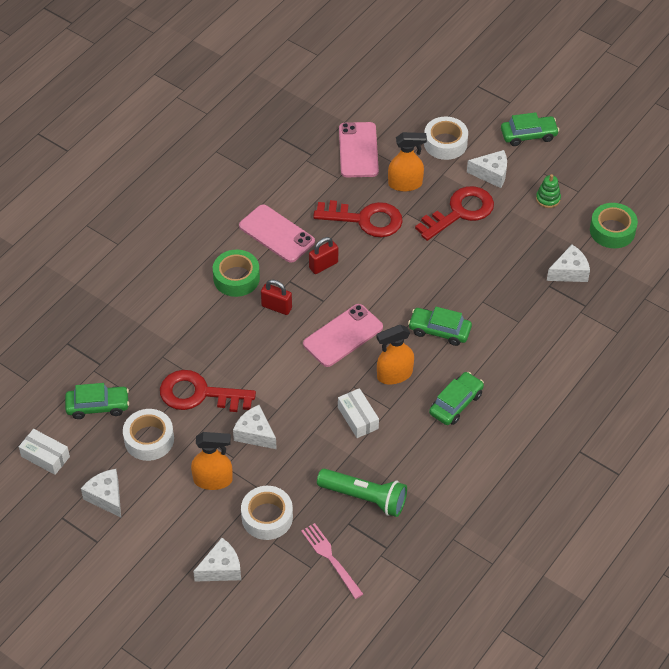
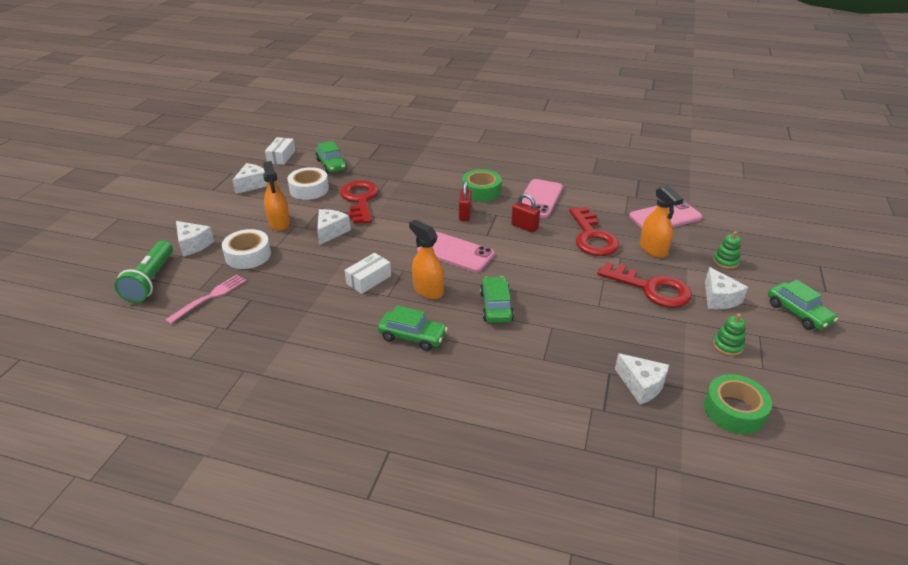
camera: 70 degrees right, 15 degrees down
(365, 498) = (280, 302): green flashlight -> green flashlight (150, 280)
(445, 143) = (725, 261): white tape -> green stacking toy

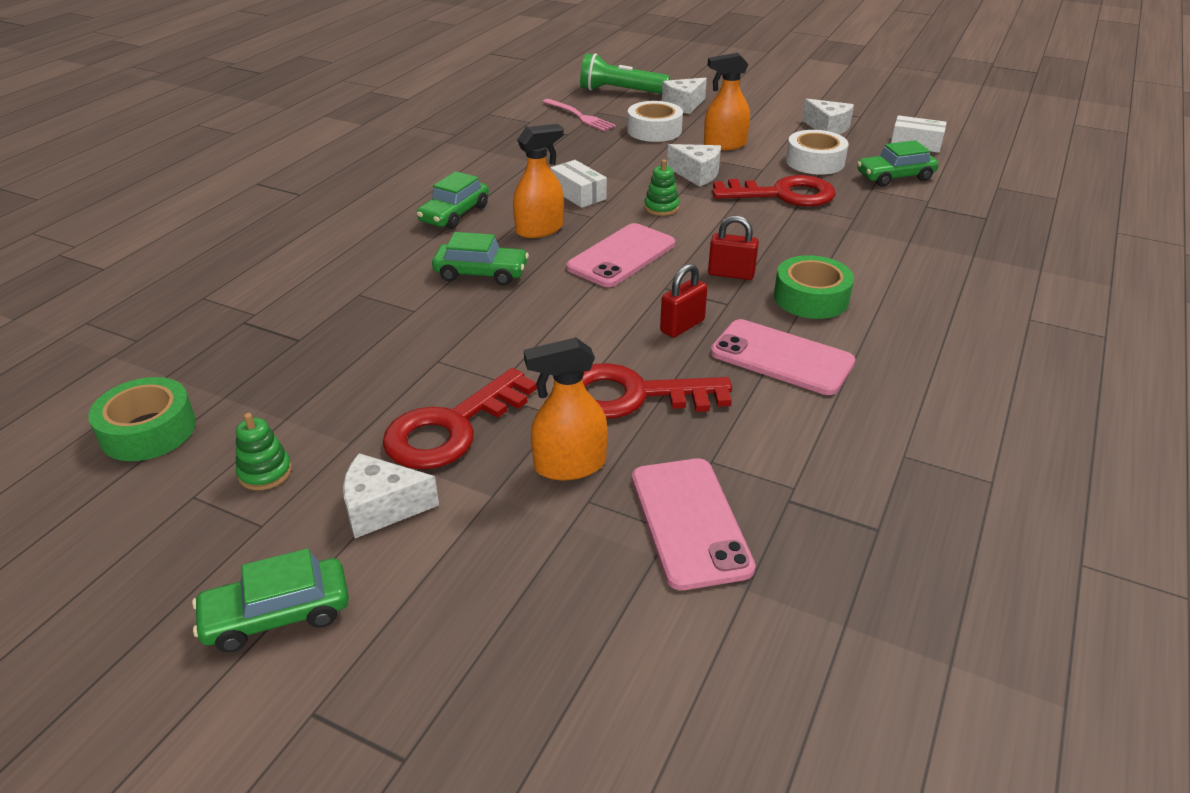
camera: 100 degrees right, 0 degrees up
(641, 385) = (257, 360): white cheese -> none
(725, 261) = (490, 565): green stacking toy -> green stacking toy (661, 207)

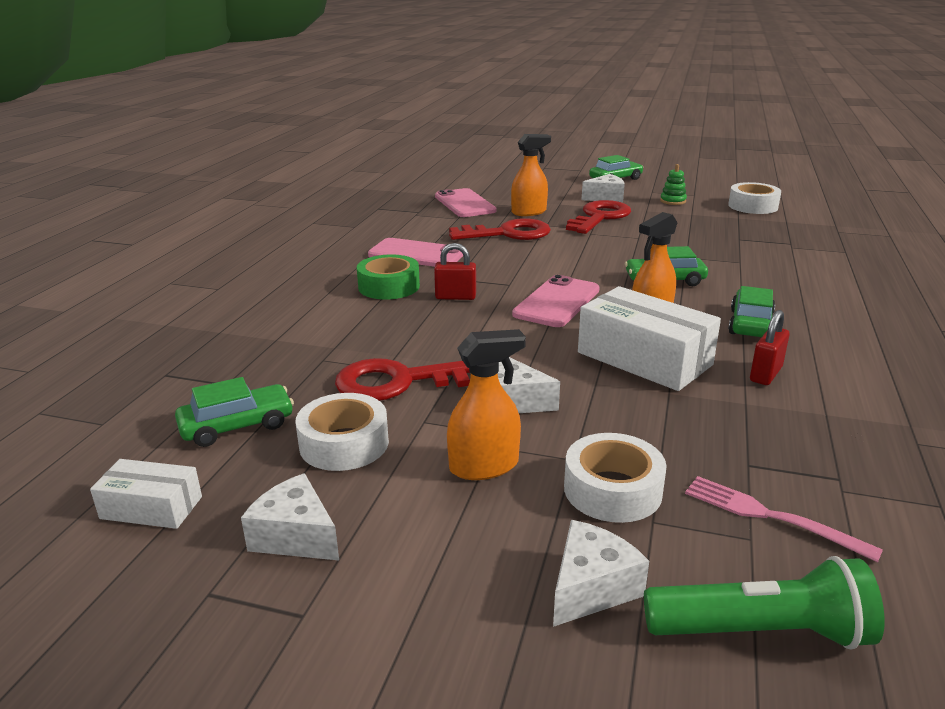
camera: 170 degrees right, 10 degrees down
(148, 430) = (752, 206): green tape -> white tape
(578, 194) = (644, 358): white box -> white box, size x1.84
(661, 207) = (540, 351): green stacking toy -> none
(682, 326) = (488, 263): red padlock -> red padlock (765, 374)

